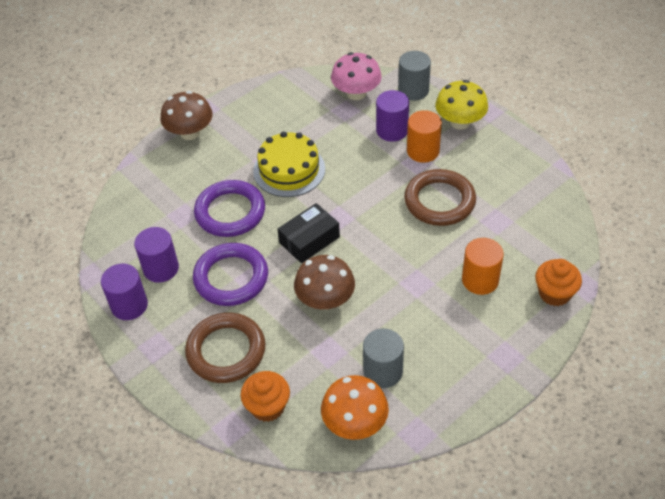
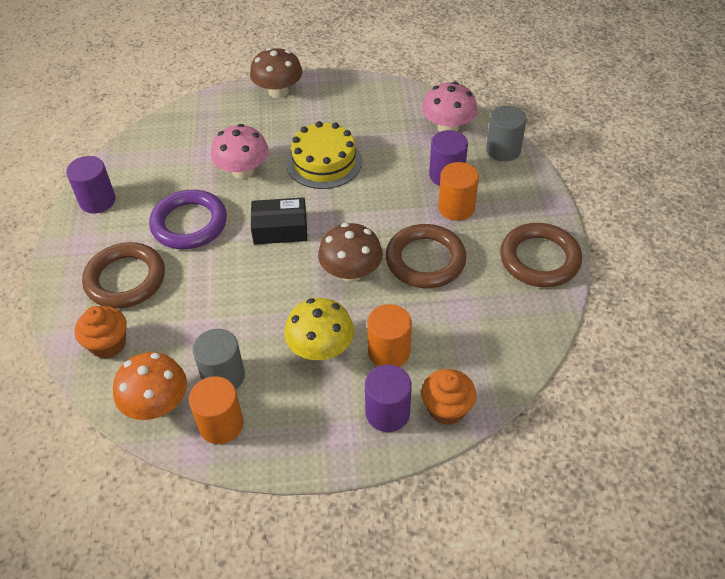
camera: 35 degrees right, 0 degrees up
(161, 268) = (147, 186): purple cylinder -> purple cylinder (387, 413)
(230, 212) = (243, 171): purple ring -> pink mushroom
(325, 300) = (241, 286): brown mushroom -> brown mushroom (351, 272)
(417, 404) = (221, 424): none -> orange cylinder
(460, 122) = (518, 200): yellow mushroom -> yellow mushroom (321, 348)
(514, 156) = (539, 259): none -> brown ring

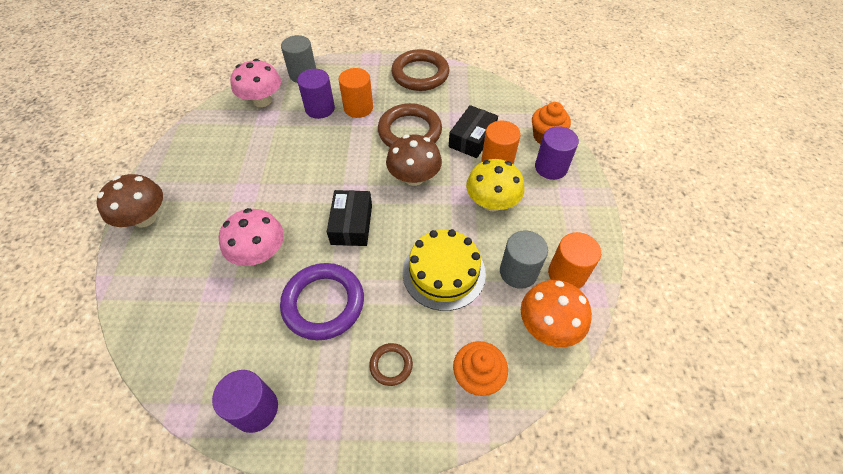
camera: 85 degrees left, 5 degrees up
(125, 279) = (391, 365): brown ring -> brown ring, size x0.48
(324, 162) = (273, 186): yellow cake -> yellow cake (443, 272)
(425, 324) = (472, 138): none -> black box

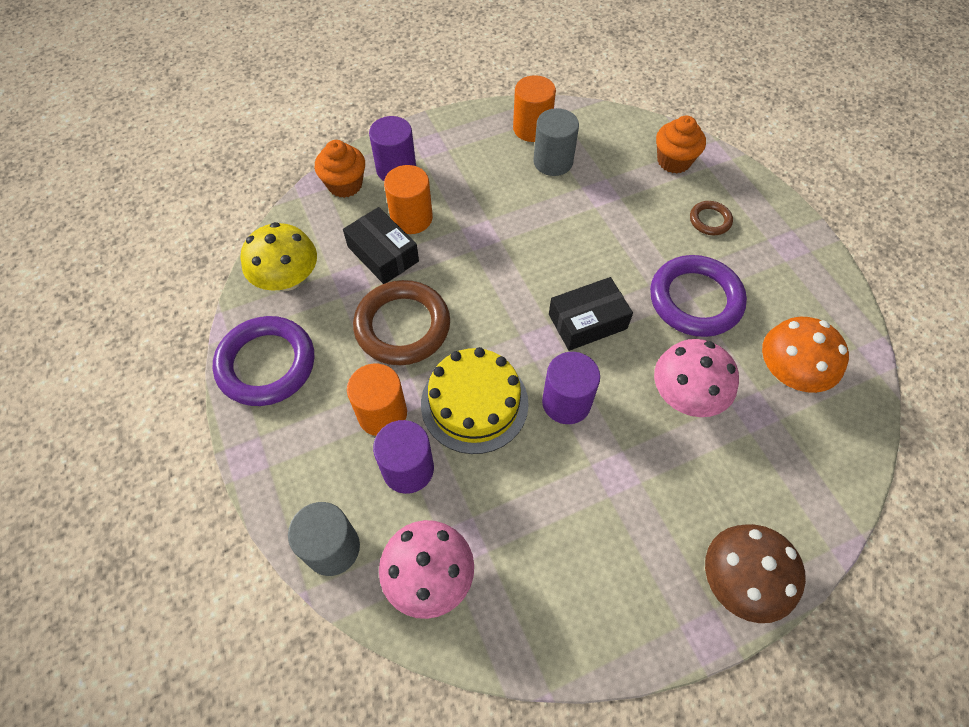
camera: 115 degrees left, 5 degrees up
(255, 409) = (823, 300): purple cylinder -> purple cylinder (566, 402)
(414, 177) = (481, 289): brown mushroom -> none
(420, 74) = (266, 364): brown ring -> purple ring
(443, 272) = (592, 216): yellow cake -> yellow cake (474, 403)
(472, 138) = (383, 254): black box -> black box turned 45 degrees clockwise
(492, 202) = (477, 205): yellow mushroom -> yellow mushroom (288, 279)
(548, 326) = (594, 129): orange mushroom -> orange mushroom (789, 372)

